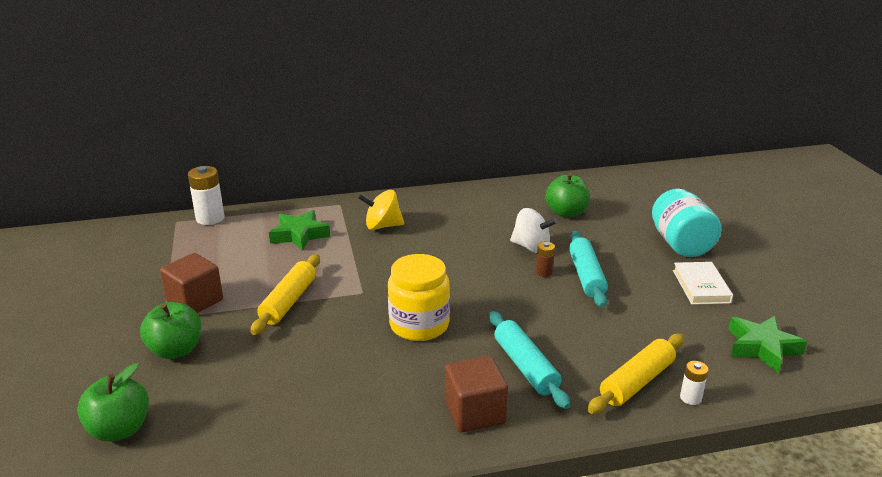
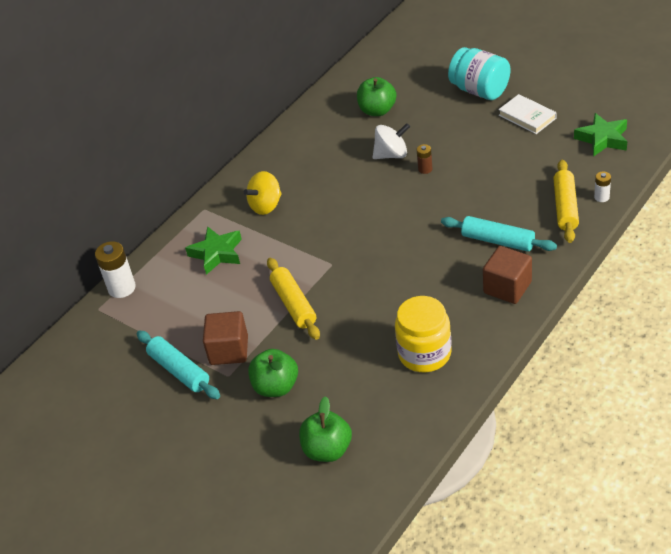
camera: 35 degrees left, 15 degrees up
(419, 325) = (401, 259): yellow jar -> yellow jar (424, 354)
(586, 276) = (453, 154): turquoise rolling pin -> turquoise rolling pin (179, 371)

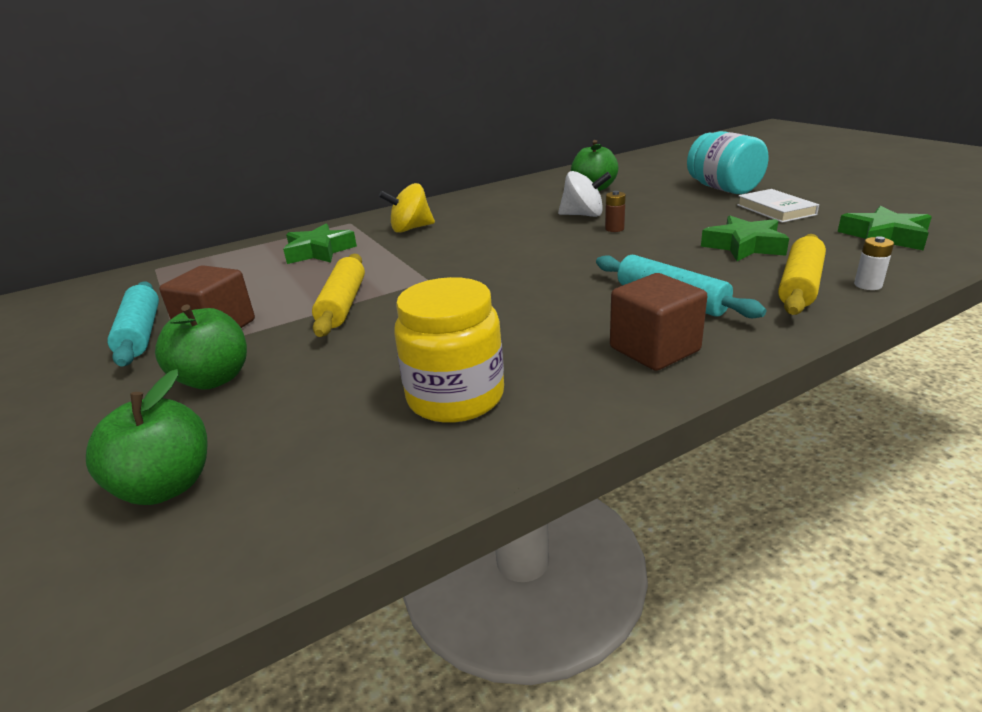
camera: 20 degrees right, 15 degrees down
(122, 288) = (199, 258): white battery -> none
(521, 171) = (744, 246): none -> green star

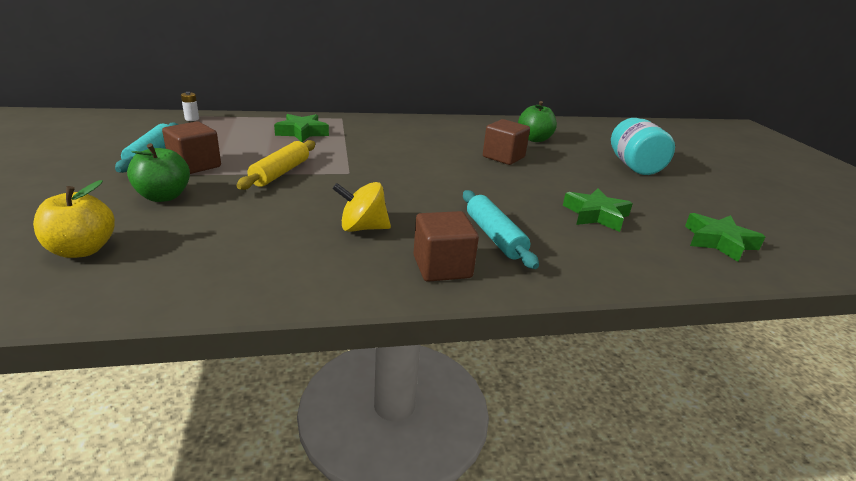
camera: 15 degrees right, 0 degrees up
(166, 486) = (82, 250): green apple -> yellow apple
(411, 229) = (375, 133): yellow spinning top -> yellow spinning top (362, 228)
(455, 397) = (284, 254): yellow jar -> none
(583, 215) = (503, 157): white spinning top -> brown cube
(614, 229) = (514, 174): brown battery -> none
(775, 210) = (656, 195): white book -> none
(799, 285) = (602, 257): yellow rolling pin -> none
(868, 285) = (656, 273): white battery -> white battery (192, 119)

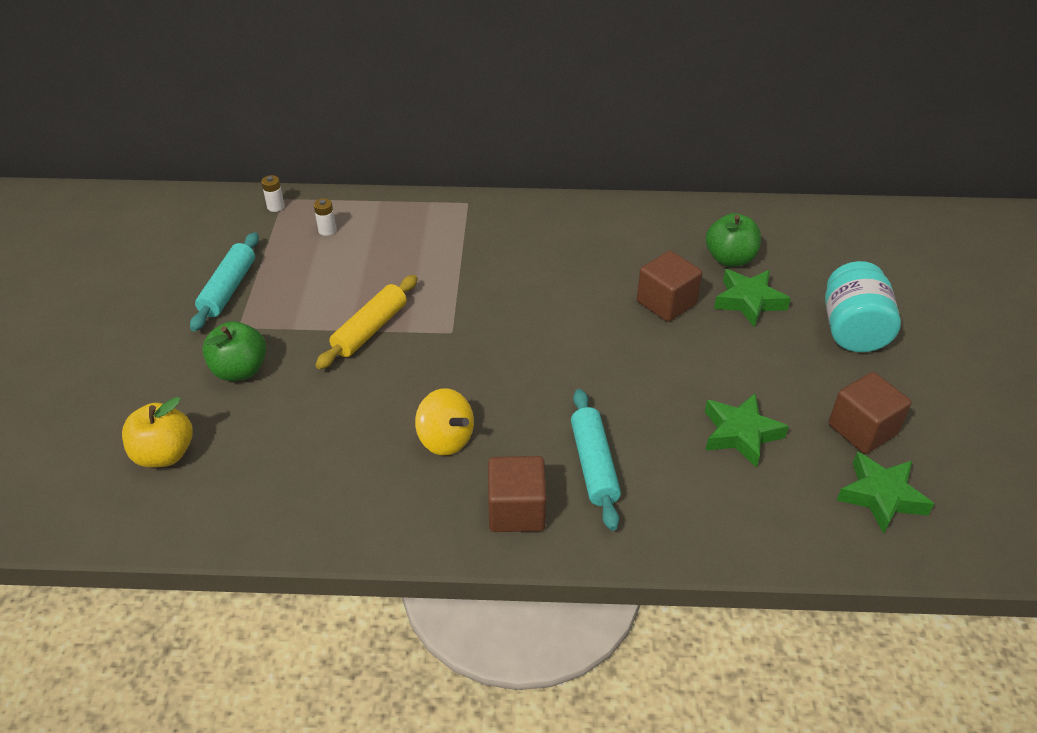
camera: 15 degrees right, 15 degrees up
(195, 165) = (275, 311): brown cube -> brown cube (862, 429)
(235, 129) = (327, 230): none -> white battery
(302, 133) = (409, 240): green star -> green star (749, 301)
(362, 228) = (445, 439): yellow spinning top -> yellow spinning top turned 150 degrees counterclockwise

